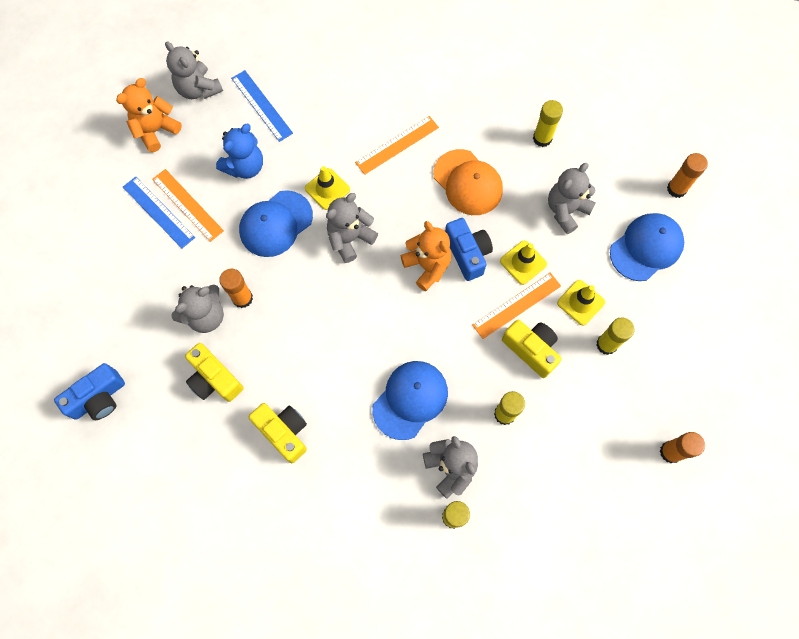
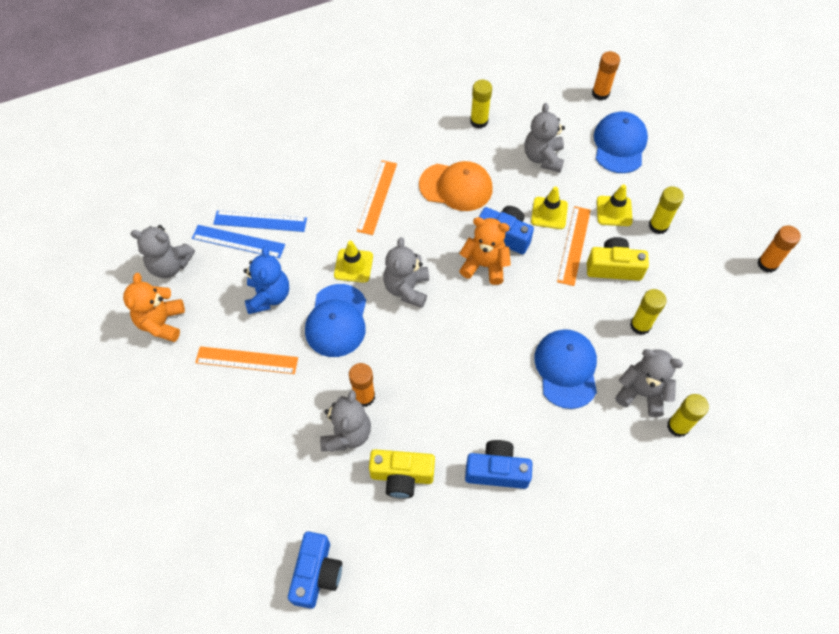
camera: 40 degrees left, 10 degrees down
(158, 212) = (226, 384): blue ruler -> blue ruler (260, 221)
(284, 432) = (497, 471): yellow camera -> blue camera

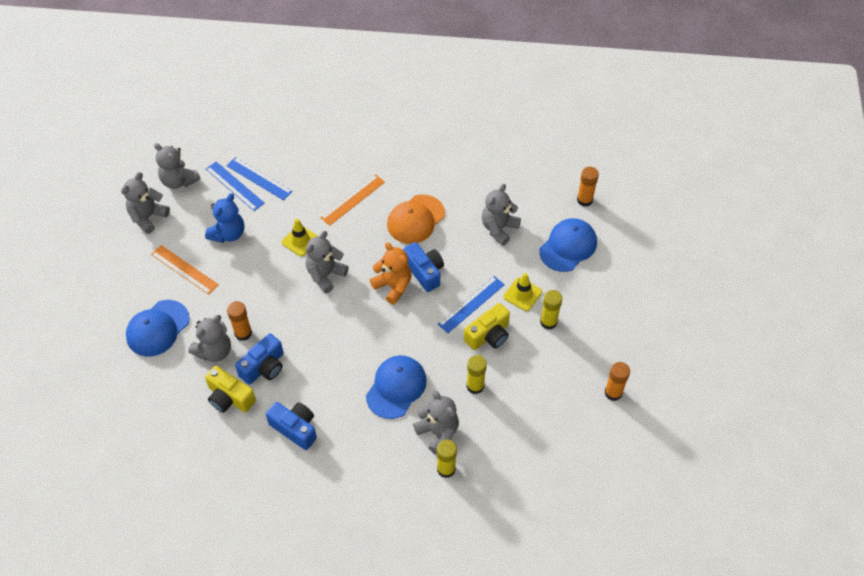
camera: 30 degrees right, 5 degrees down
(162, 322) = (148, 217): orange teddy bear -> grey teddy bear
(316, 574) = (133, 427): blue camera -> blue camera (264, 367)
(337, 320) = (261, 273): blue cap -> blue cap (158, 328)
(456, 187) = (415, 219): orange cap -> orange cap turned 90 degrees clockwise
(479, 121) = (470, 178): yellow glue stick -> none
(549, 213) = (471, 272): yellow traffic cone -> none
(573, 245) = (471, 304): orange ruler -> blue ruler
(613, 267) = (488, 335): yellow camera -> yellow camera turned 105 degrees clockwise

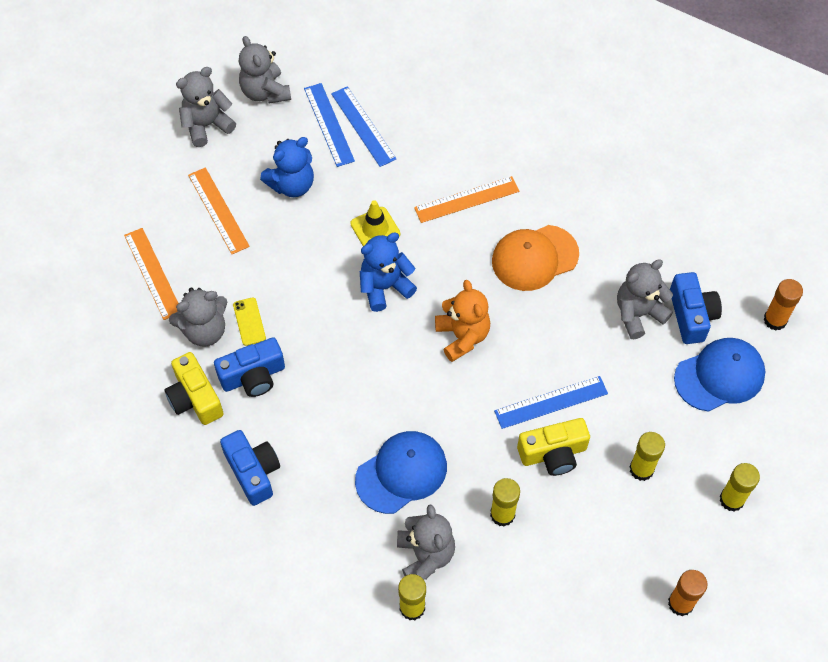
camera: 25 degrees right, 5 degrees up
(158, 328) = (152, 273): blue cap -> orange ruler
(243, 333) = (249, 321): orange glue stick -> yellow phone
(325, 275) = (385, 287): grey teddy bear -> blue teddy bear
(424, 272) = (511, 333): blue camera -> blue camera (691, 315)
(522, 294) = (625, 417): yellow traffic cone -> none
(612, 317) = (731, 499): none -> yellow glue stick

